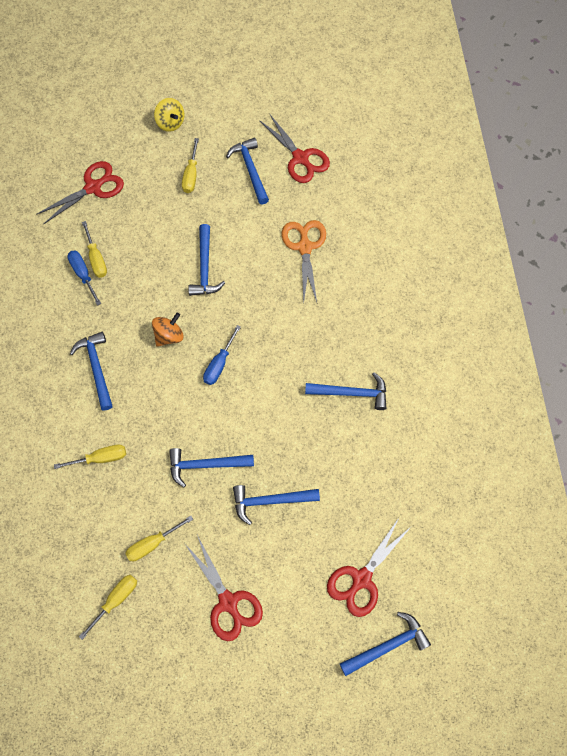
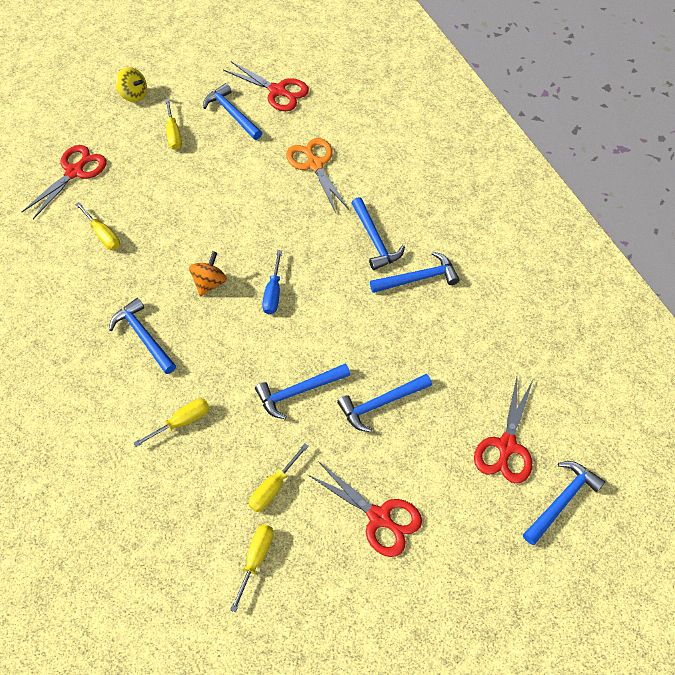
camera: 20 degrees left, 10 degrees down
(83, 275) = (95, 254): blue screwdriver -> none
(205, 268) = (221, 211): blue hammer -> blue hammer (375, 240)

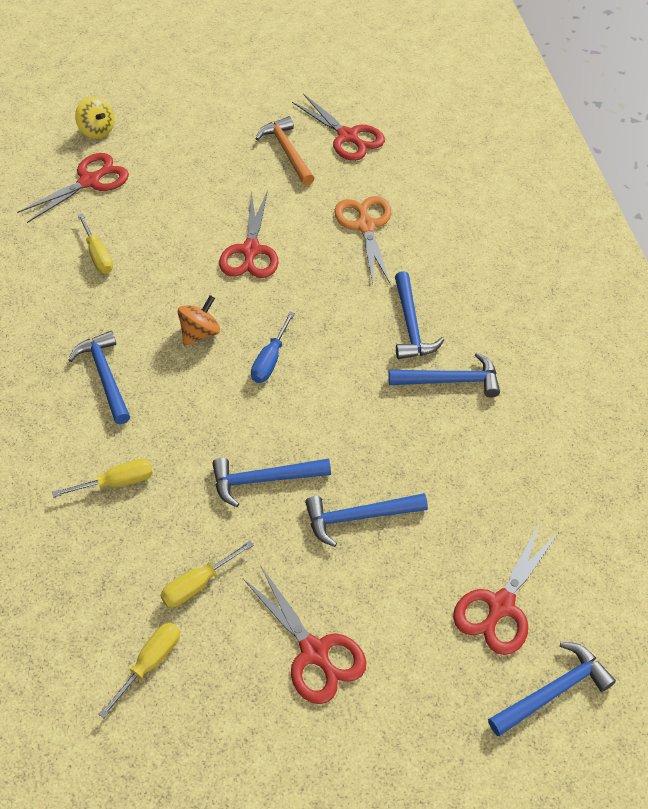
camera: 15 degrees right, 5 degrees down
(134, 95) = (183, 111): yellow spinning top -> yellow spinning top (97, 131)
(173, 134) = (213, 161): yellow screwdriver -> none
(229, 205) = (251, 251): none -> red scissors
(232, 113) = (287, 151): blue hammer -> orange hammer

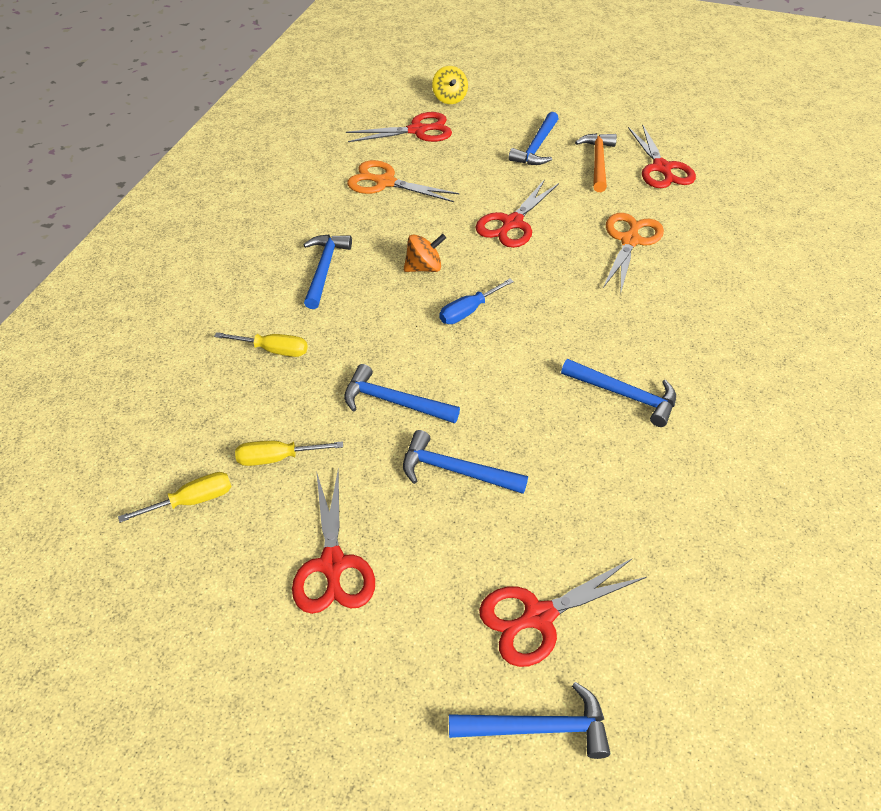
camera: 30 degrees right, 5 degrees down
(98, 255) = (385, 182): yellow screwdriver -> orange scissors
(411, 326) = (617, 334): blue hammer -> blue hammer (536, 147)

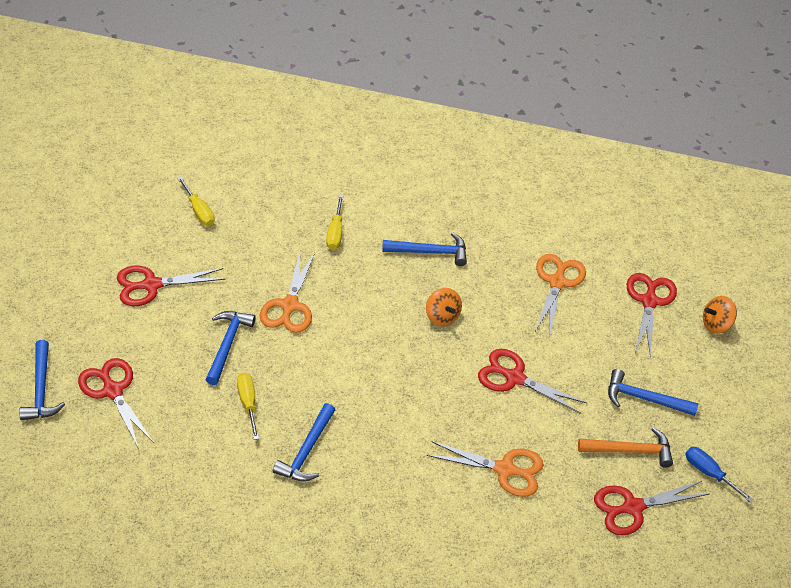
camera: 80 degrees right, 0 degrees up
(278, 458) = (234, 248): yellow screwdriver -> yellow screwdriver (248, 404)
(393, 401) = (289, 306): blue hammer -> orange scissors
(417, 130) = (649, 301): red scissors -> red scissors turned 150 degrees counterclockwise
(449, 98) = (716, 324): yellow spinning top -> orange spinning top
(468, 311) = (392, 348): blue screwdriver -> blue screwdriver (709, 473)

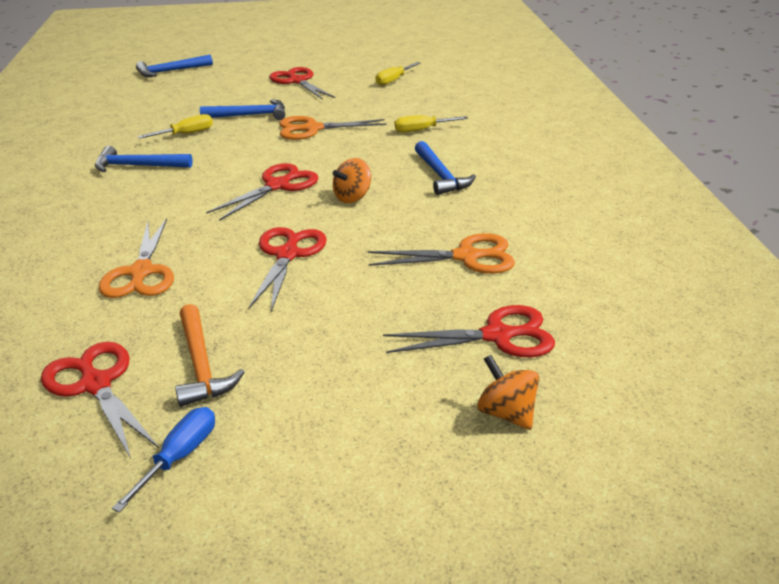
camera: 75 degrees right, 15 degrees down
(112, 391) = (179, 90): red scissors -> red scissors (278, 185)
(644, 398) = (305, 361): blue hammer -> none

